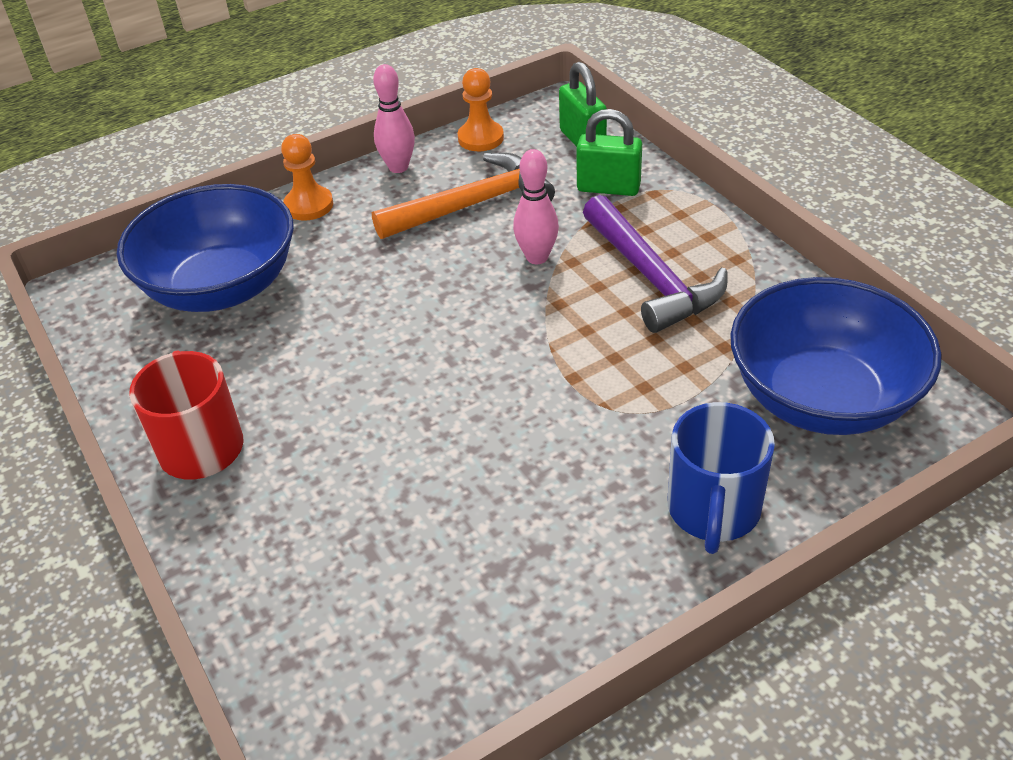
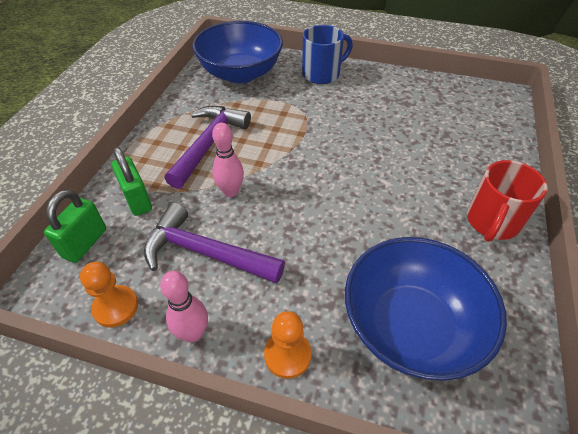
camera: 135 degrees left, 5 degrees up
(472, 205) = (205, 252): orange hammer -> purple hammer

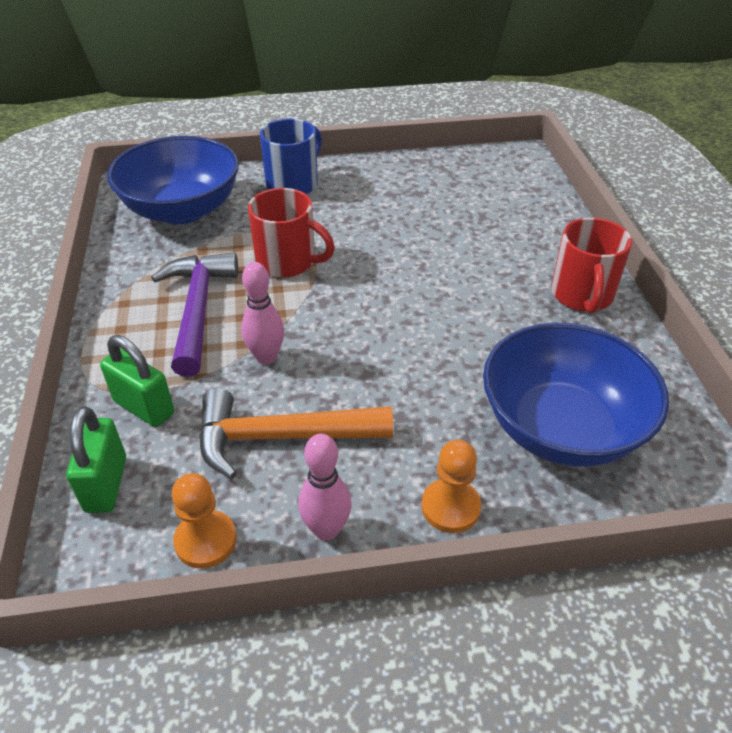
camera: 25 degrees left, 5 degrees down
(205, 252) = (281, 437): purple hammer -> orange hammer
(285, 128) = (288, 262): none -> red mug

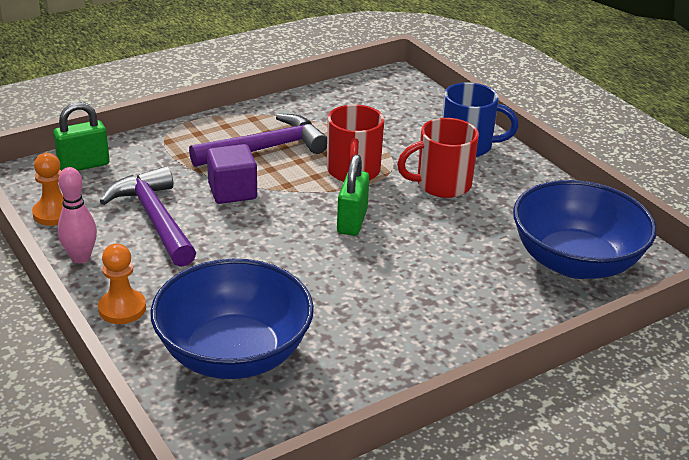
camera: 65 degrees right, 10 degrees down
(144, 407) = (155, 158): green padlock -> green padlock (352, 221)
(182, 210) = (382, 107): blue bowl -> blue bowl (575, 262)
(266, 357) = (232, 191): pink bowling pin -> purple cube
(281, 437) = (155, 219): orange hammer -> purple hammer
(582, 295) = (429, 344): red mug -> red mug (441, 185)

